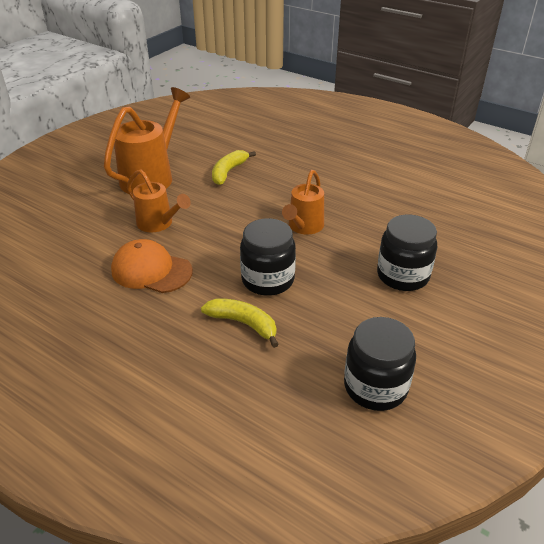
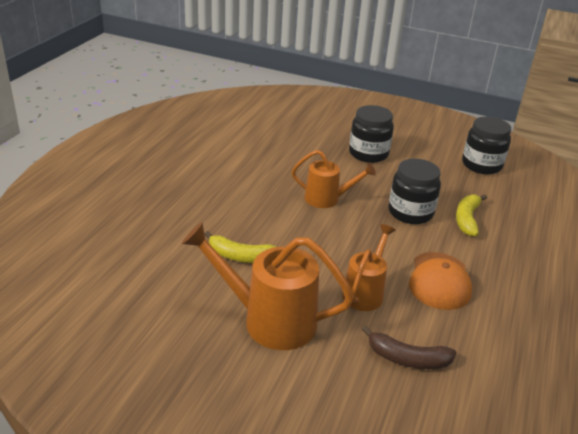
camera: 105 degrees left, 5 degrees down
(77, 229) = (407, 358): none -> brown banana

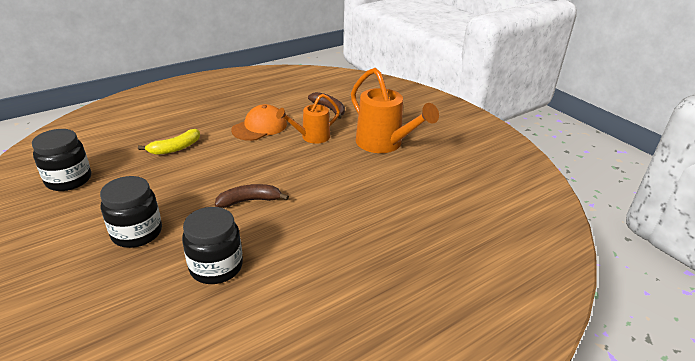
camera: 145 degrees left, 0 degrees up
(241, 256) = (369, 183): yellow banana -> none
(327, 199) = (250, 201): orange watering can -> brown banana
(410, 212) = (204, 167): black jar -> black jar (216, 267)

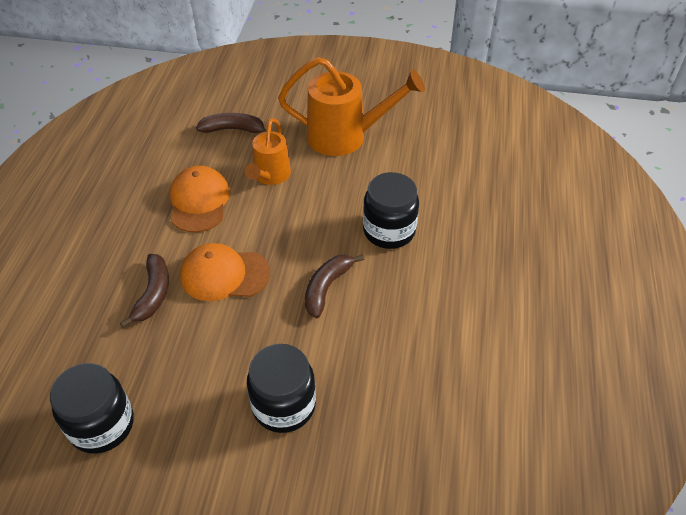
camera: 45 degrees left, 15 degrees up
(175, 148) = (153, 294): yellow banana -> brown banana
(216, 161) = (224, 274): none -> orange cap
(216, 267) = (403, 368): black jar -> black jar (389, 231)

